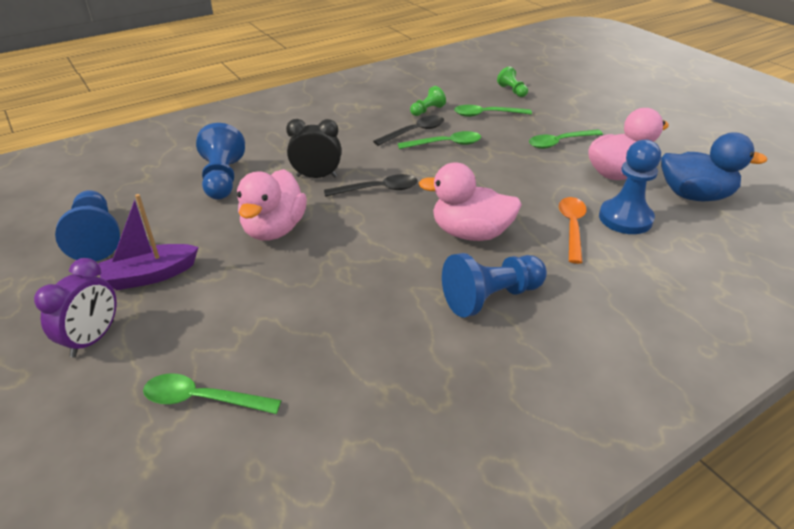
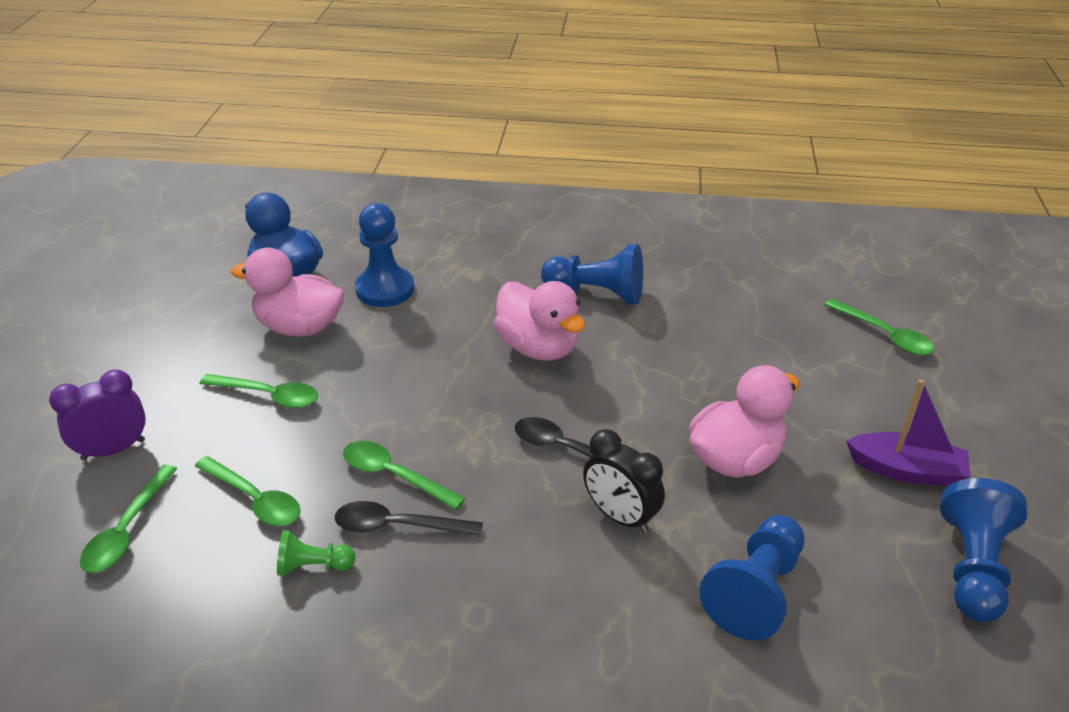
camera: 140 degrees left, 0 degrees up
(93, 339) = (977, 426): purple clock -> purple clock (113, 450)
(512, 91) = (127, 530): green pawn -> green spoon
(572, 227) = (442, 306): orange spoon -> none

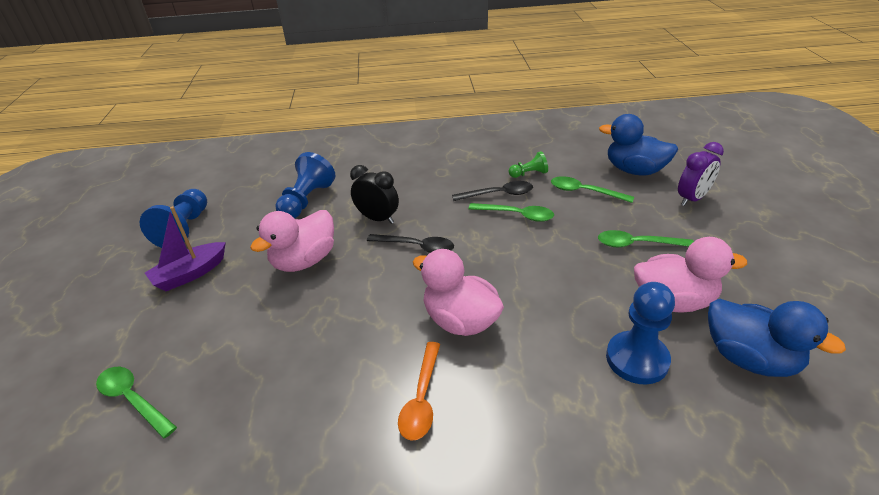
camera: 170 degrees right, 0 degrees up
(127, 530) = (634, 170): green spoon -> blue duck
(597, 293) = (421, 399): blue pawn -> orange spoon
(906, 470) = (190, 274): purple boat -> purple boat turned 45 degrees counterclockwise

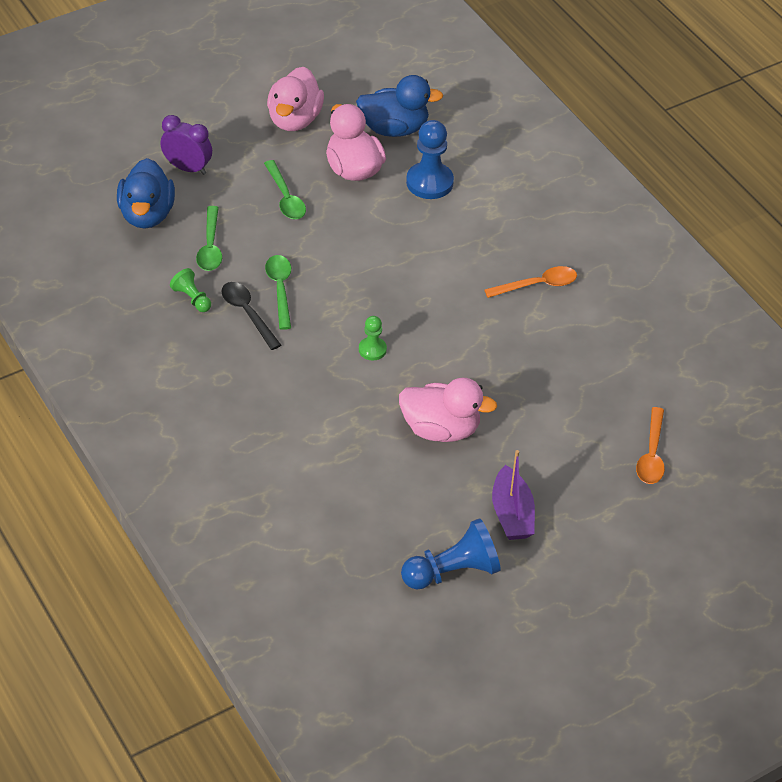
camera: 120 degrees left, 10 degrees up
(133, 399) = (651, 454): green spoon -> orange spoon
(190, 274) = (512, 514): purple boat -> purple boat turned 60 degrees clockwise
(306, 201) = (342, 482): blue pawn -> none
(377, 218) = (343, 400): black clock -> none
(417, 247) = (372, 349): black spoon -> green pawn
(460, 320) = (450, 287): pink duck -> pink duck (294, 119)
(749, 358) = (394, 129): blue duck -> blue duck turned 75 degrees clockwise

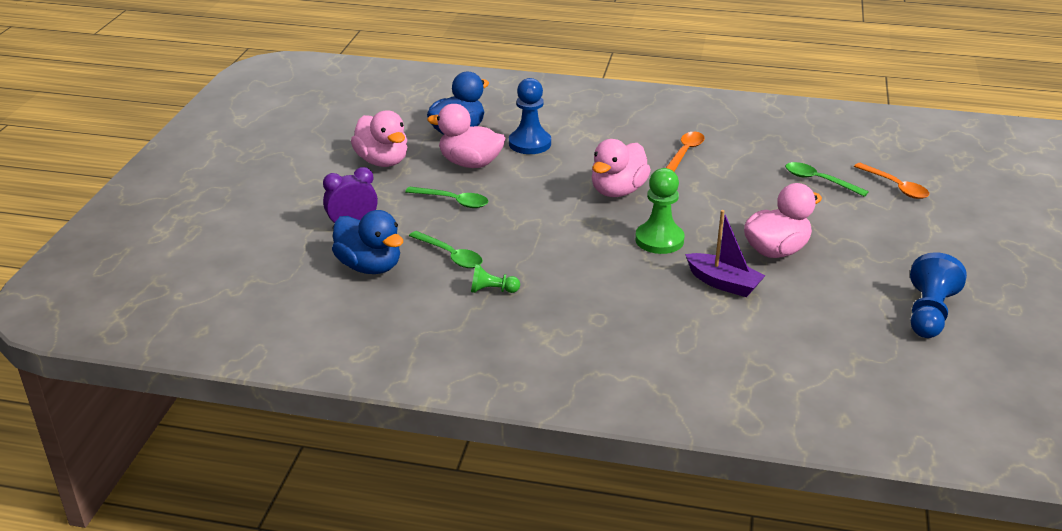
camera: 45 degrees left, 15 degrees down
(247, 313) = (546, 273): black spoon -> none
(280, 289) = (542, 248): green spoon -> green spoon (819, 181)
(372, 349) = (659, 240): green pawn -> green pawn, size x1.82
(419, 281) = (618, 191): none -> pink duck
(512, 514) = (895, 262): purple boat -> purple boat (723, 283)

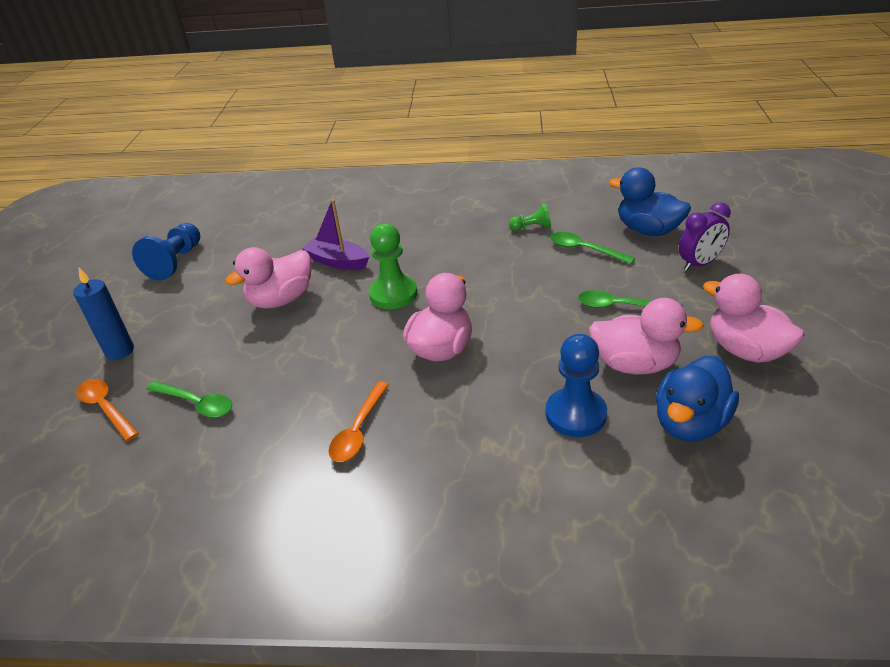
camera: 175 degrees right, 5 degrees up
(919, 226) = (119, 351): none -> blue candle

